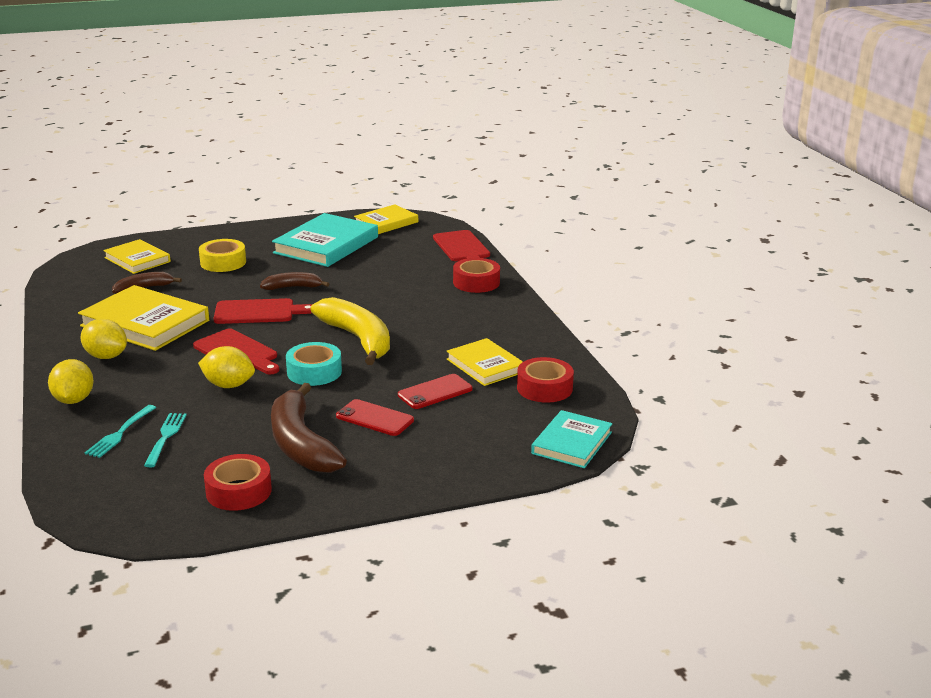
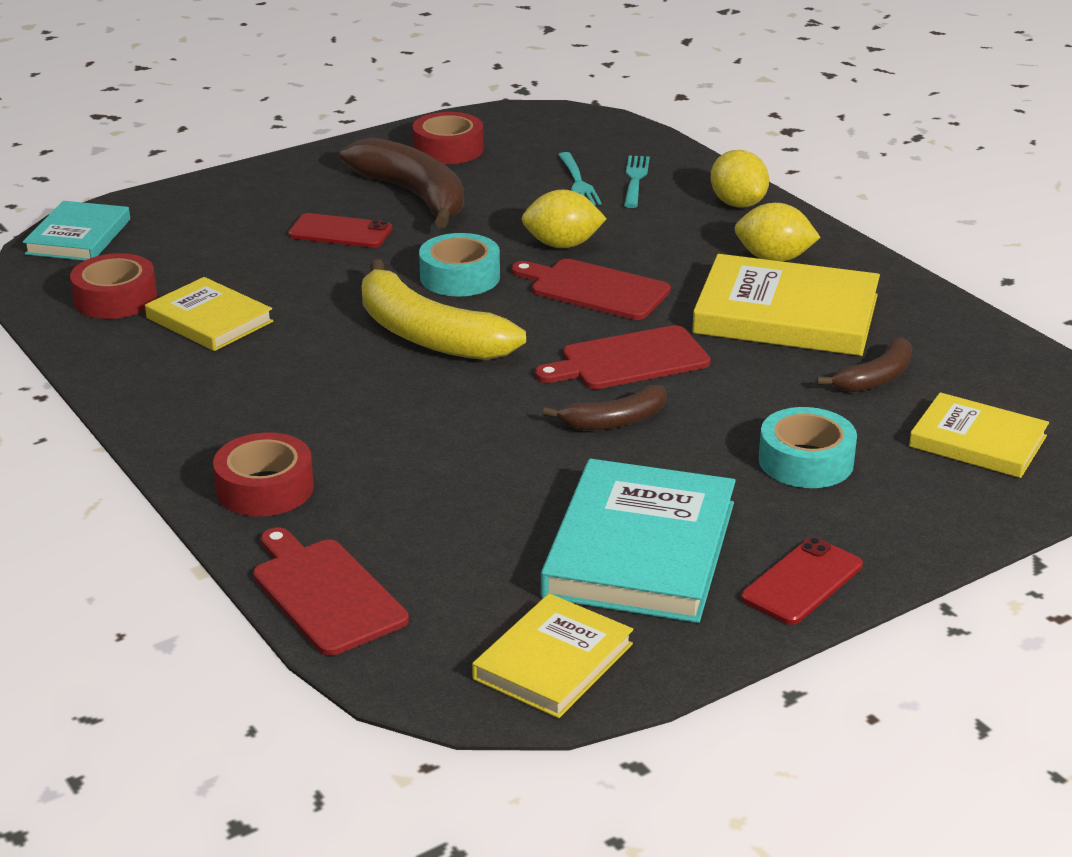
camera: 165 degrees right, 5 degrees up
(223, 262) = (806, 461): yellow tape -> turquoise tape
(435, 392) = (273, 273): red phone -> red phone (802, 582)

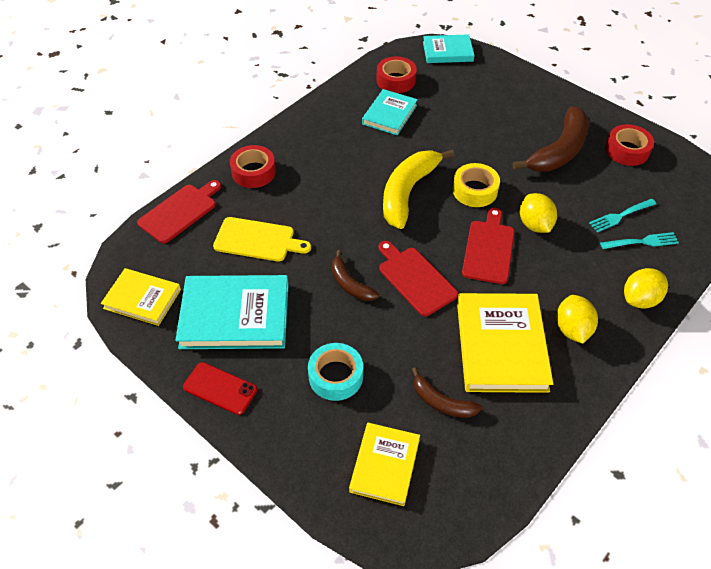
camera: 75 degrees right, 20 degrees up
(209, 320) = (389, 114): yellow book -> turquoise book
(340, 232) = (500, 134): red phone -> none
(460, 277) = (475, 190): turquoise tape -> yellow tape
(461, 504) = (257, 240): none -> yellow cutting board

